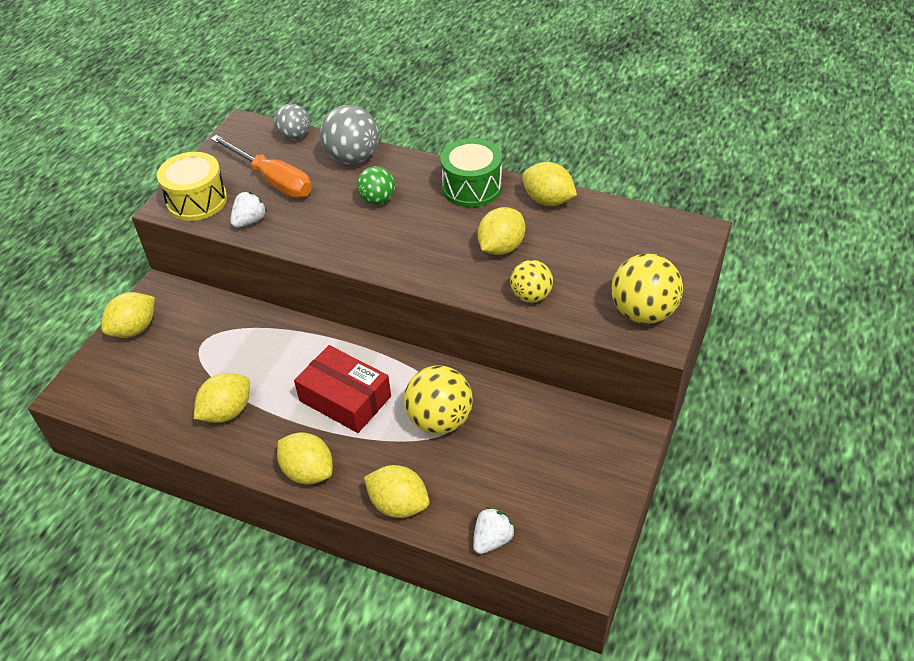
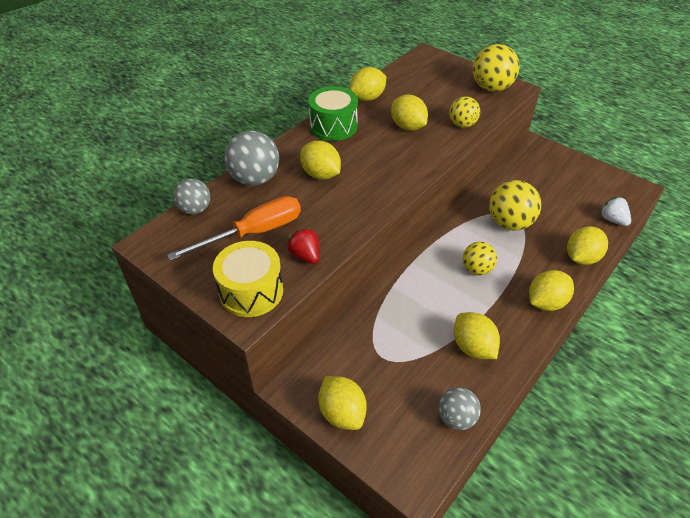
camera: 75 degrees left, 0 degrees up
(137, 411) = (456, 418): none -> grey ball
(250, 221) = (305, 255): white strawberry -> red strawberry
(345, 398) = (476, 269): red box -> yellow ball
(377, 200) = (321, 174): green ball -> yellow lemon

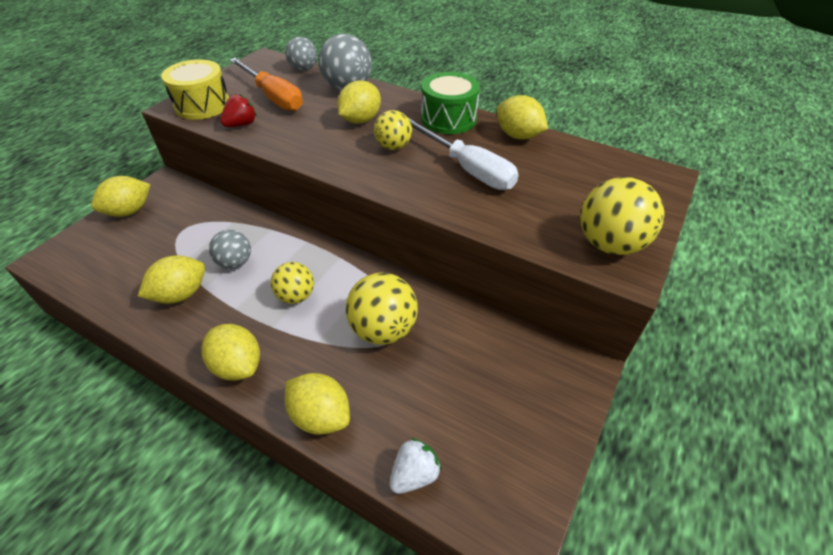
camera: 80 degrees right, 0 degrees up
(408, 127) = (468, 169): yellow lemon -> white screwdriver
(456, 418) = (99, 283): grey ball -> grey ball (235, 262)
(462, 125) = (492, 215): yellow ball -> yellow ball (393, 146)

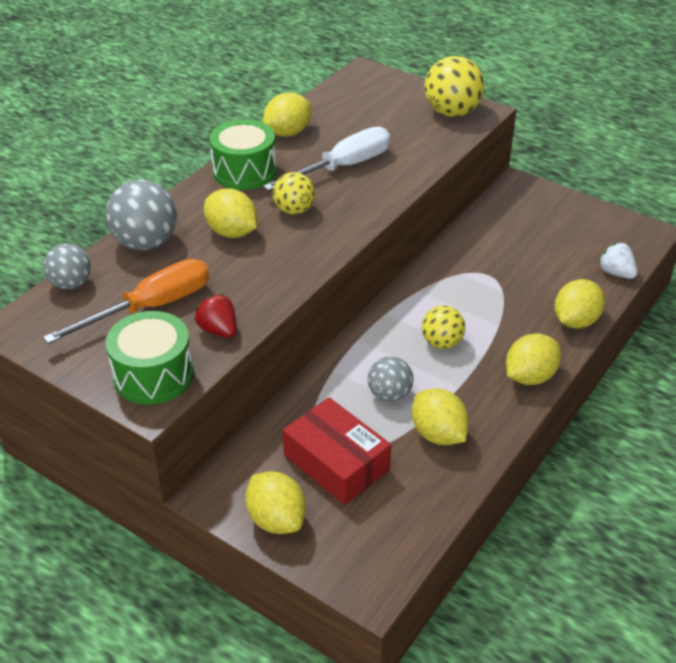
camera: 85 degrees left, 5 degrees down
(171, 236) = (336, 462): none -> red box
(202, 105) = (153, 375): yellow drum -> green drum
(383, 329) = (483, 284): yellow ball -> none

